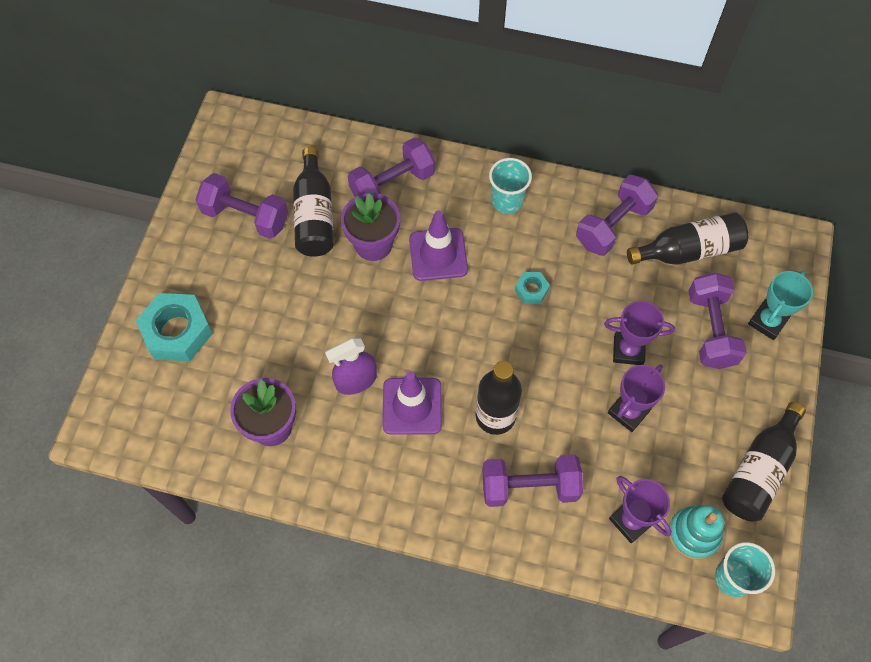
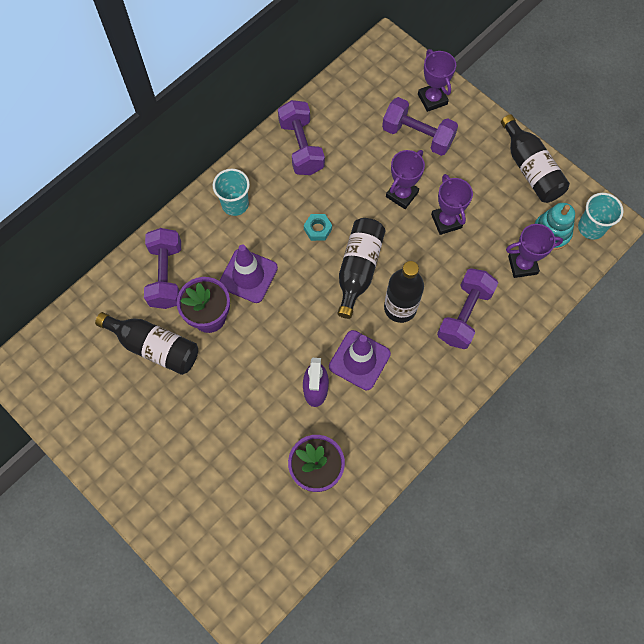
camera: 60 degrees left, 5 degrees up
(177, 331) = (190, 505): turquoise nut -> none
(246, 217) = (120, 400): purple dumbbell -> none
(689, 250) = (351, 112): black bottle -> black bottle (358, 269)
(767, 321) = (432, 99): turquoise trophy -> purple trophy

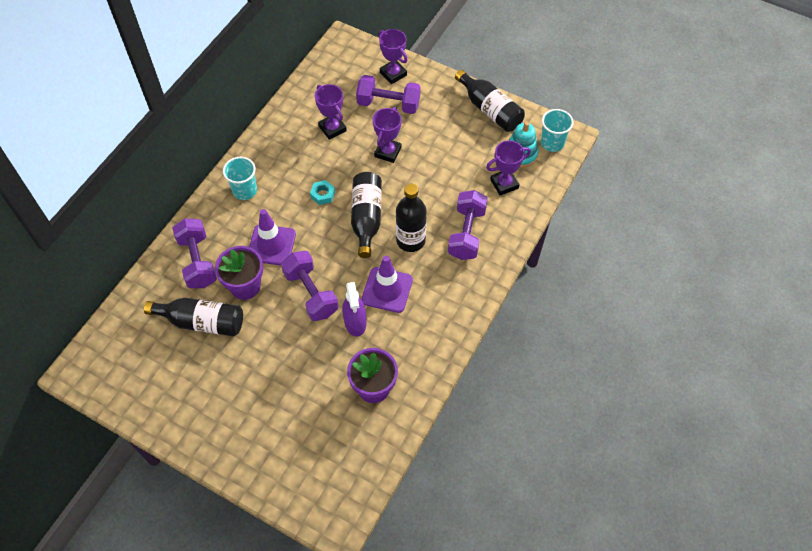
camera: 15 degrees left, 10 degrees down
(301, 147) = (291, 133): purple dumbbell -> purple dumbbell (311, 293)
(446, 221) = (431, 164): purple trophy -> purple trophy (332, 128)

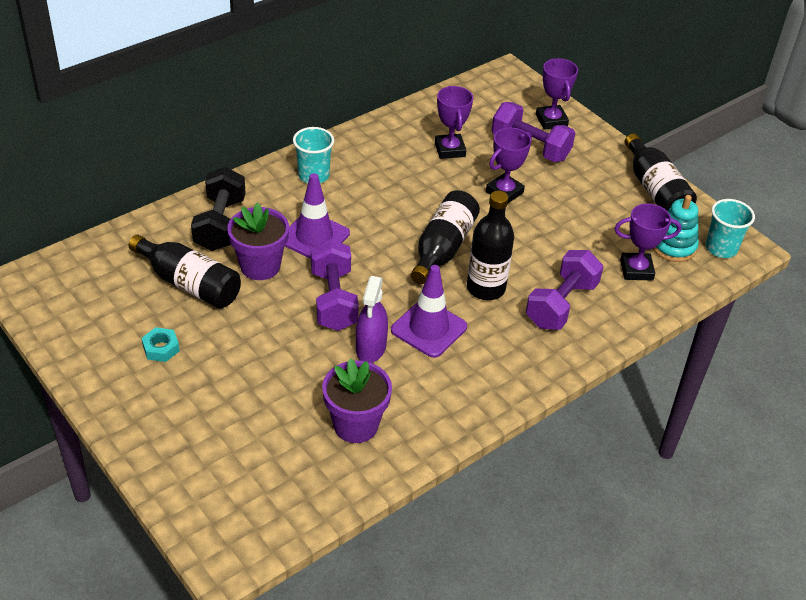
camera: 20 degrees right, 15 degrees down
(197, 261) = (220, 224): purple dumbbell -> black dumbbell
(323, 194) = (403, 208): turquoise nut -> turquoise nut (161, 348)

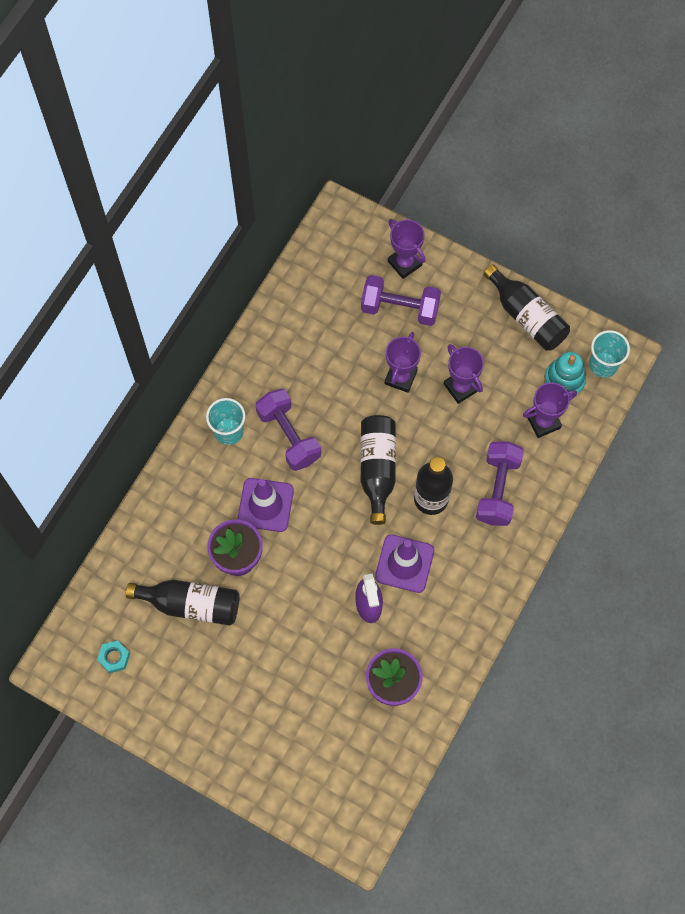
camera: 20 degrees left, 25 degrees up
(161, 348) = (206, 681): turquoise nut -> turquoise nut (114, 657)
(220, 224) = (179, 526): black dumbbell -> none
(334, 300) = (316, 568): purple dumbbell -> purple dumbbell (289, 436)
(449, 149) = (331, 344): purple trophy -> purple trophy (461, 387)

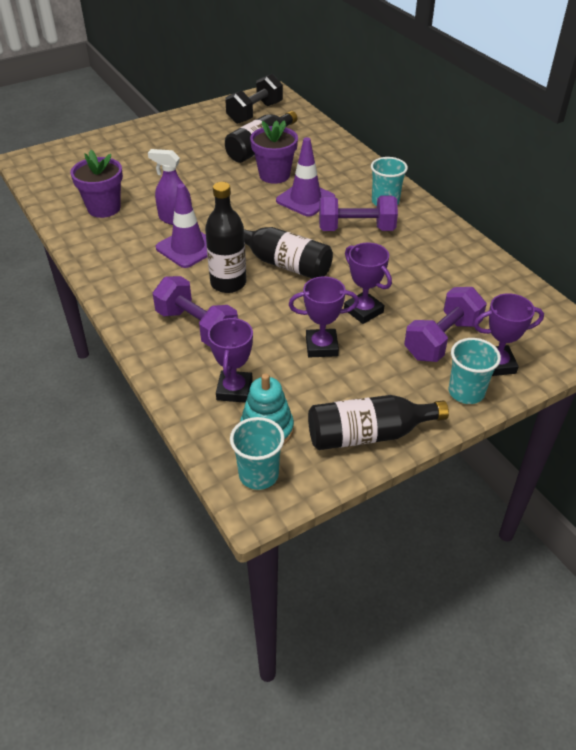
camera: 120 degrees right, 25 degrees down
(114, 657) = (255, 113): turquoise nut -> black dumbbell
(446, 272) = (466, 392): none -> turquoise cup

